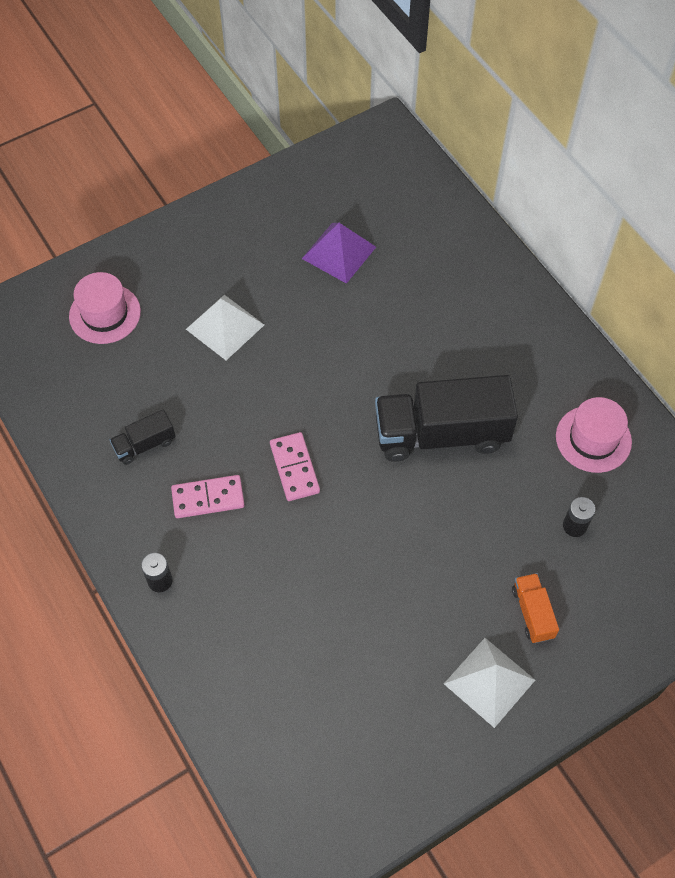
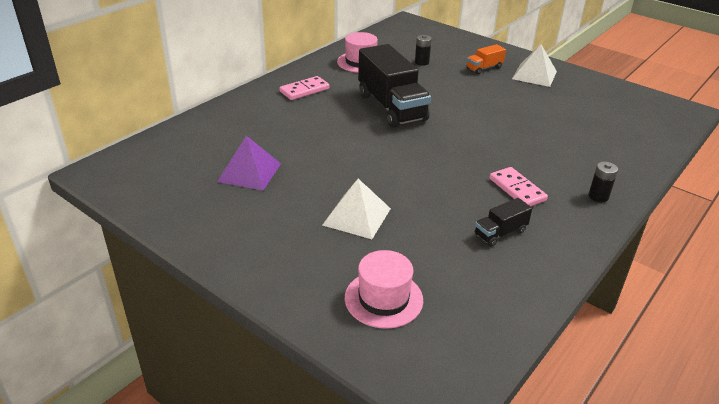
camera: 110 degrees left, 25 degrees down
(144, 444) = (500, 233): black truck -> black truck turned 105 degrees clockwise
(295, 468) = (461, 157): pink domino -> pink domino (304, 90)

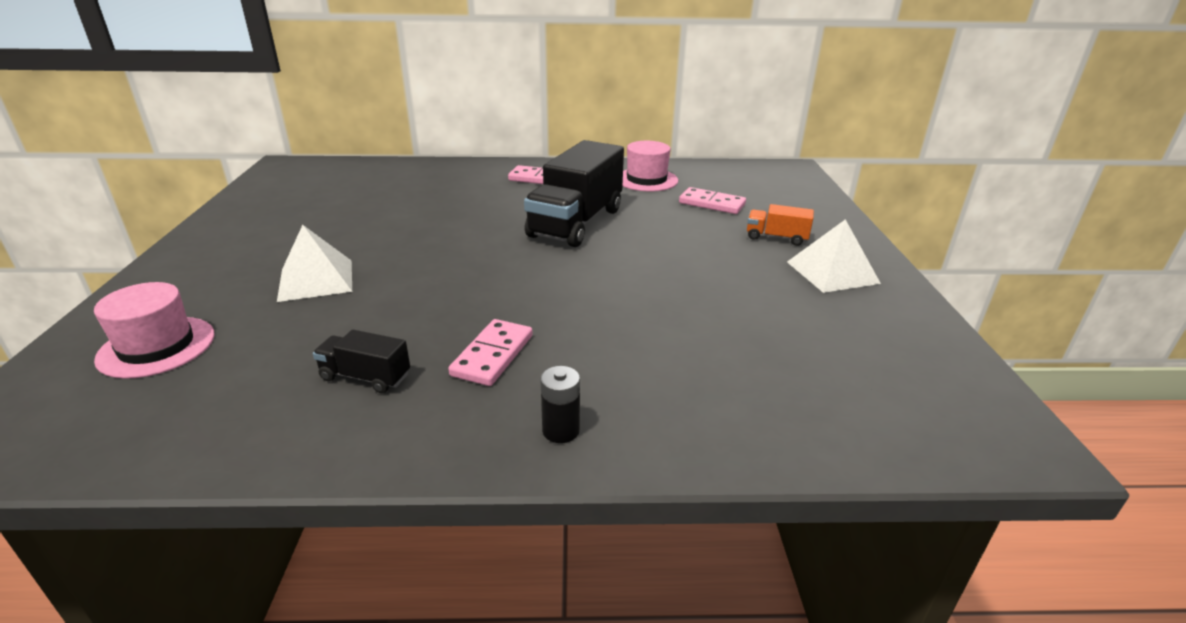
camera: 50 degrees right, 5 degrees down
(249, 172) = (347, 209): purple pyramid -> none
(421, 62) = (711, 204): black battery -> pink domino

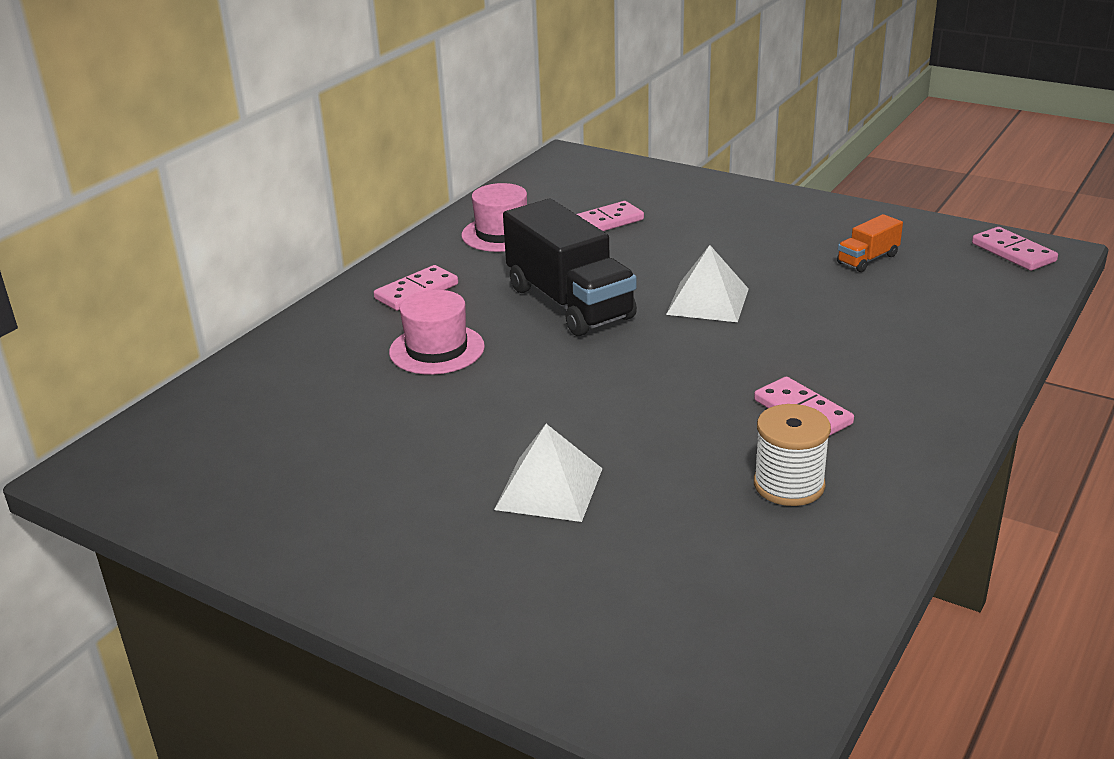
camera: 55 degrees left, 0 degrees up
(157, 347) = (620, 614): pink hat -> pink hat (437, 349)
(365, 377) = (789, 485): black truck -> white spool
(561, 430) = (934, 407): black battery -> none
(776, 238) = (711, 220): orange truck -> orange truck (867, 259)
(832, 272) = (796, 222): white pyramid -> white pyramid (708, 301)
(974, 412) = (1013, 252): none -> pink domino

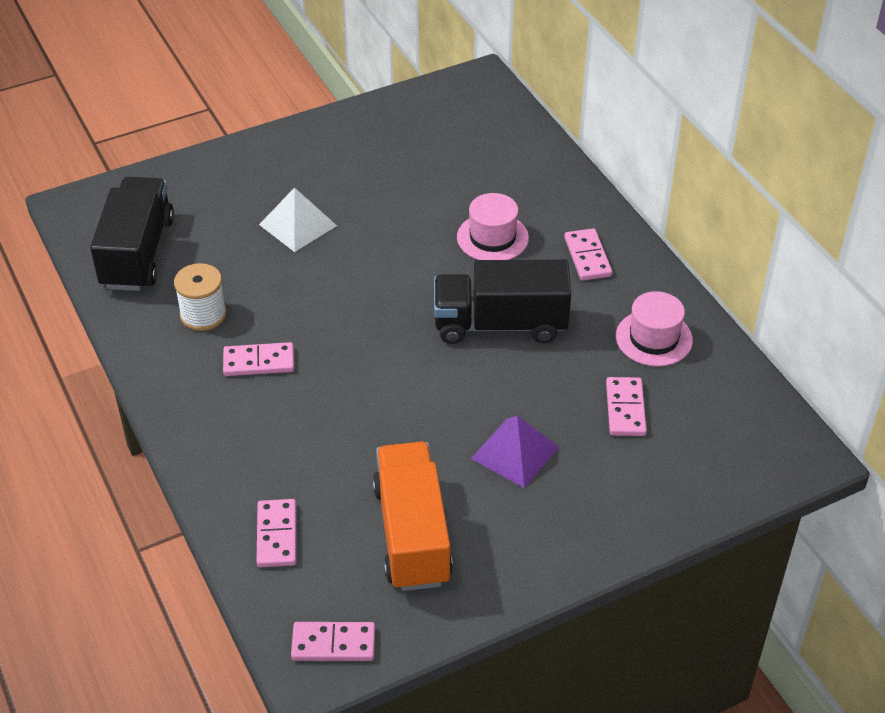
camera: 120 degrees right, 15 degrees up
(708, 301) = (434, 397): white pyramid -> none
(718, 248) = (515, 453): none -> purple pyramid
(757, 604) = (137, 253): none -> black truck
(867, 259) = (412, 534): orange truck -> orange truck, size x2.17
(972, 313) = (276, 535): none -> pink domino

